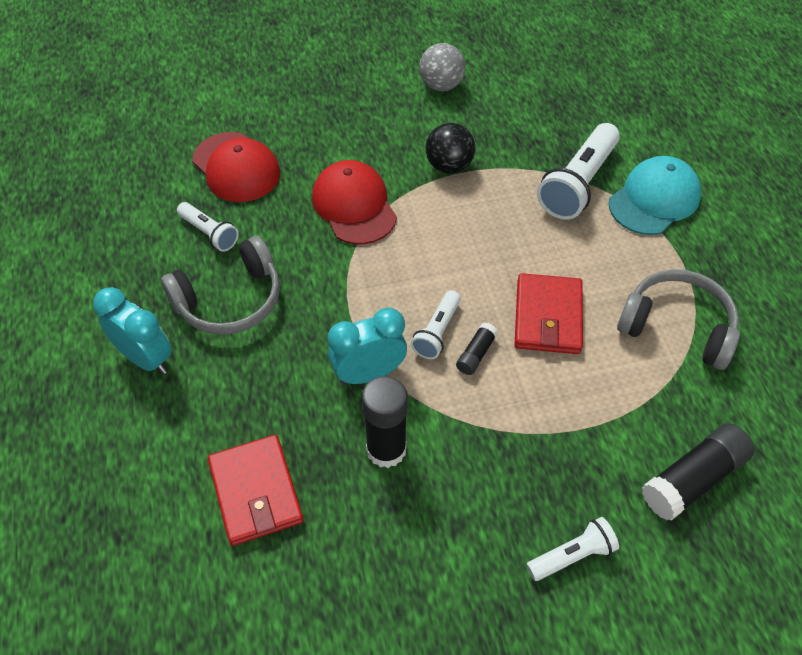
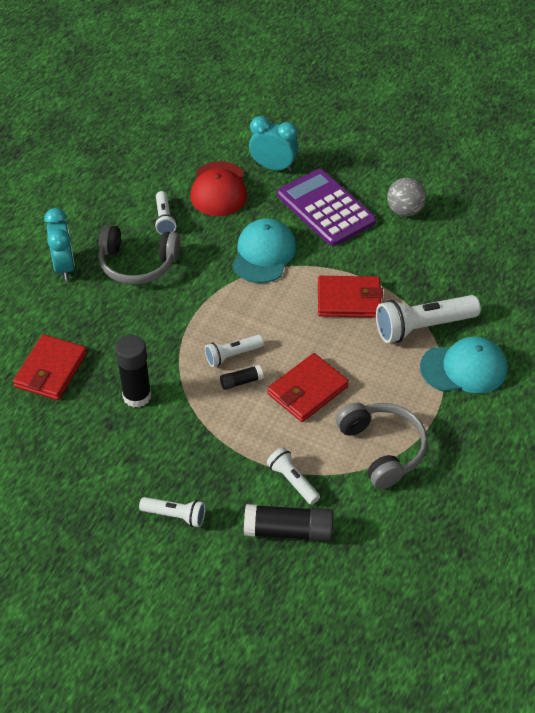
camera: 40 degrees right, 5 degrees down
(354, 205) = (264, 254): red cap -> turquoise cap
(366, 124) = (326, 208): none -> purple calculator
(368, 373) = (170, 352): turquoise clock -> turquoise clock (273, 167)
(449, 166) = (350, 265): black ball -> none
(485, 200) = (349, 300): none -> red wallet
(638, 422) = (293, 481): none -> white flashlight

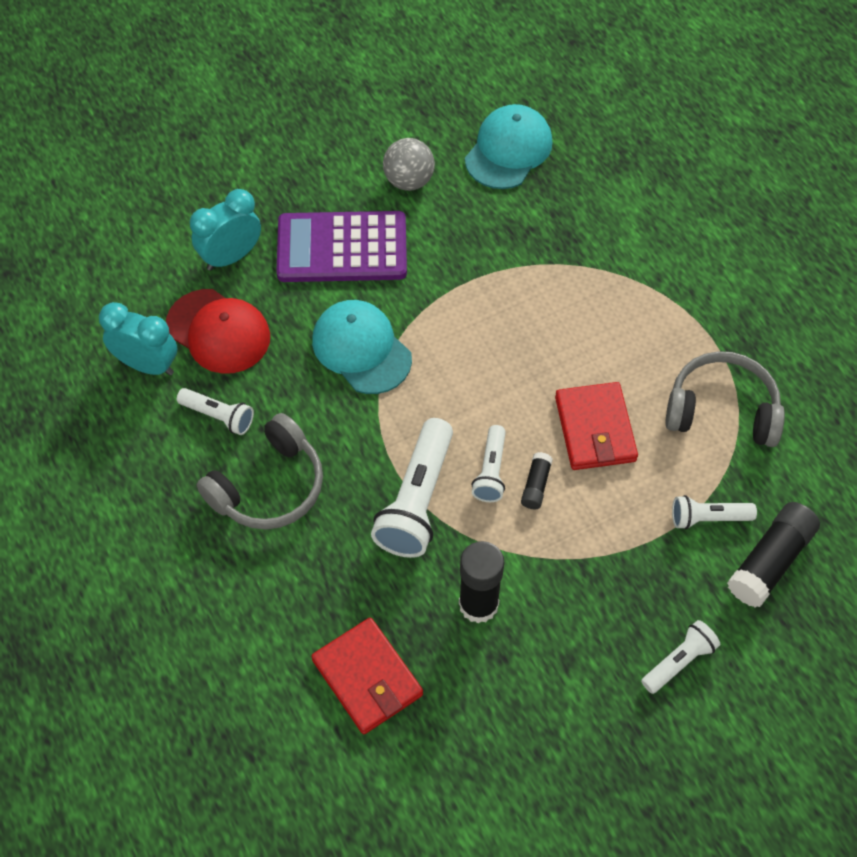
camera: 55 degrees left, 10 degrees up
(64, 267) = (205, 570): turquoise clock -> turquoise clock (147, 365)
(349, 300) = (496, 312): red wallet -> none
(422, 327) = (586, 271): white flashlight -> white flashlight (416, 500)
(464, 368) = (668, 272): turquoise cap -> turquoise cap (508, 150)

